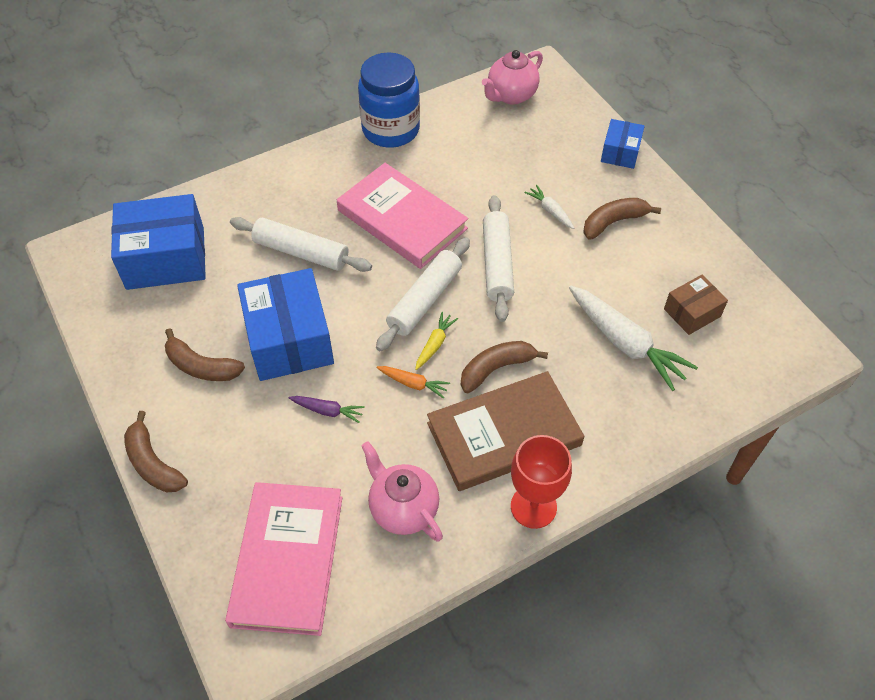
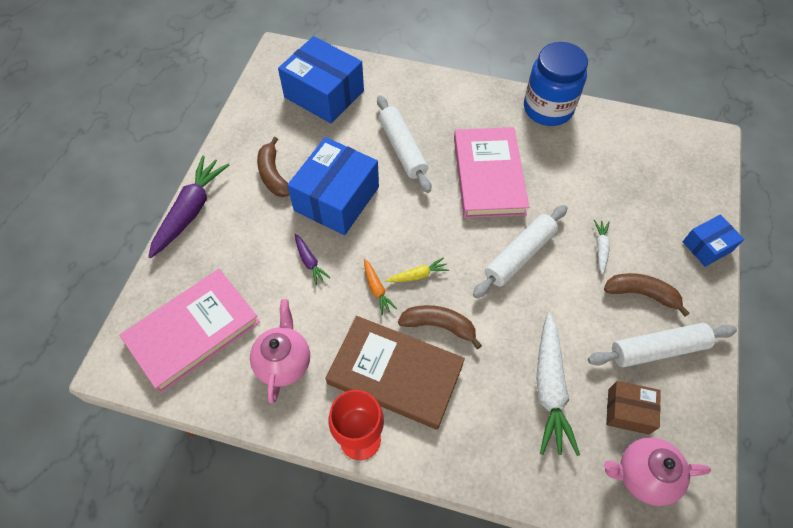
camera: 45 degrees right, 5 degrees up
(153, 463) = (191, 210): brown banana -> purple carrot
(425, 300) = (444, 241): white rolling pin -> white rolling pin (658, 349)
(511, 95) = (664, 143): pink teapot -> pink teapot (643, 475)

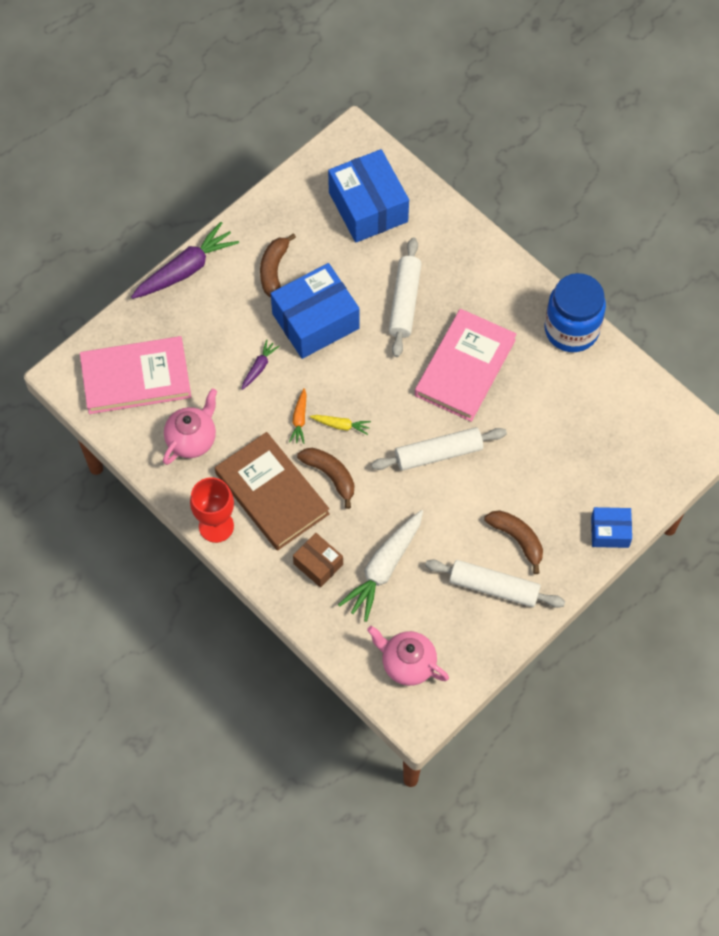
camera: 30 degrees right, 5 degrees up
(309, 262) = (259, 367): purple carrot -> purple carrot turned 150 degrees counterclockwise
(600, 248) = (514, 484): white carrot -> none
(628, 411) = (432, 617): brown box -> brown box (318, 564)

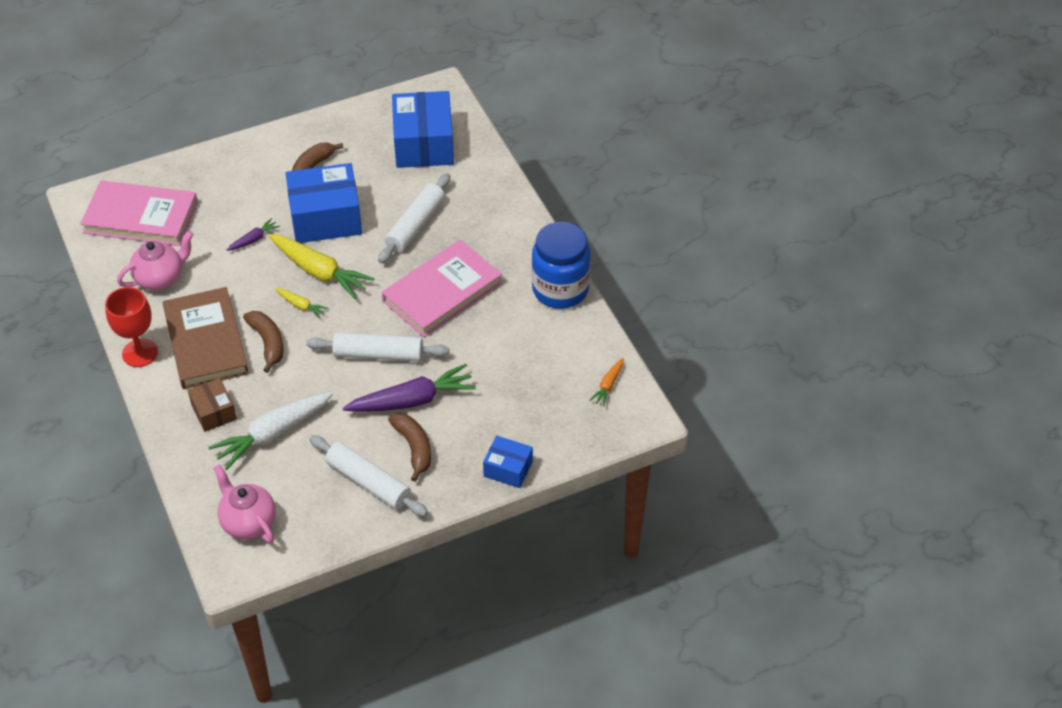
camera: 20 degrees right, 15 degrees down
(186, 269) = (234, 148): purple carrot -> purple carrot (412, 400)
(299, 419) = (266, 290): orange carrot -> orange carrot (608, 385)
(340, 383) = (319, 272): none -> yellow carrot

